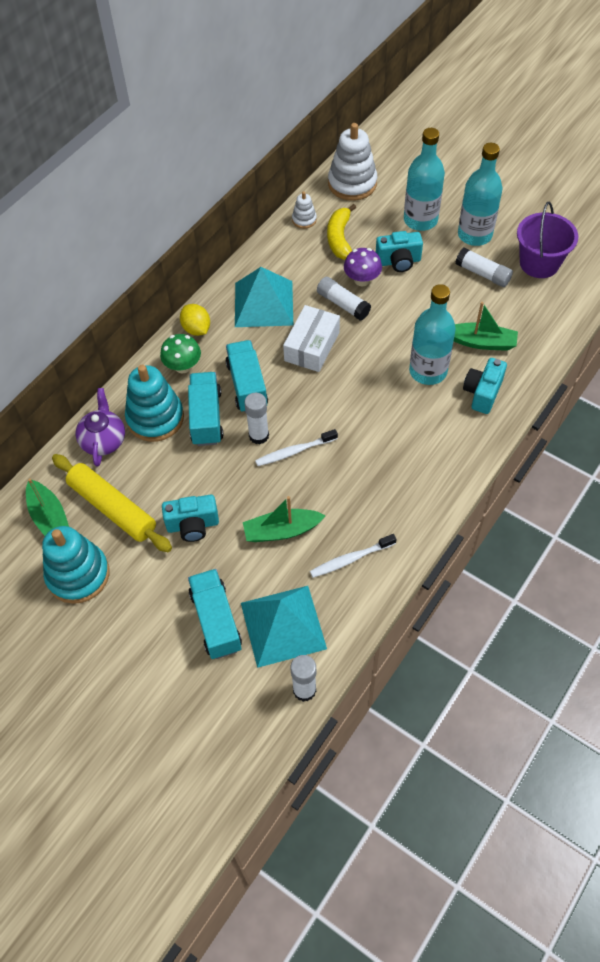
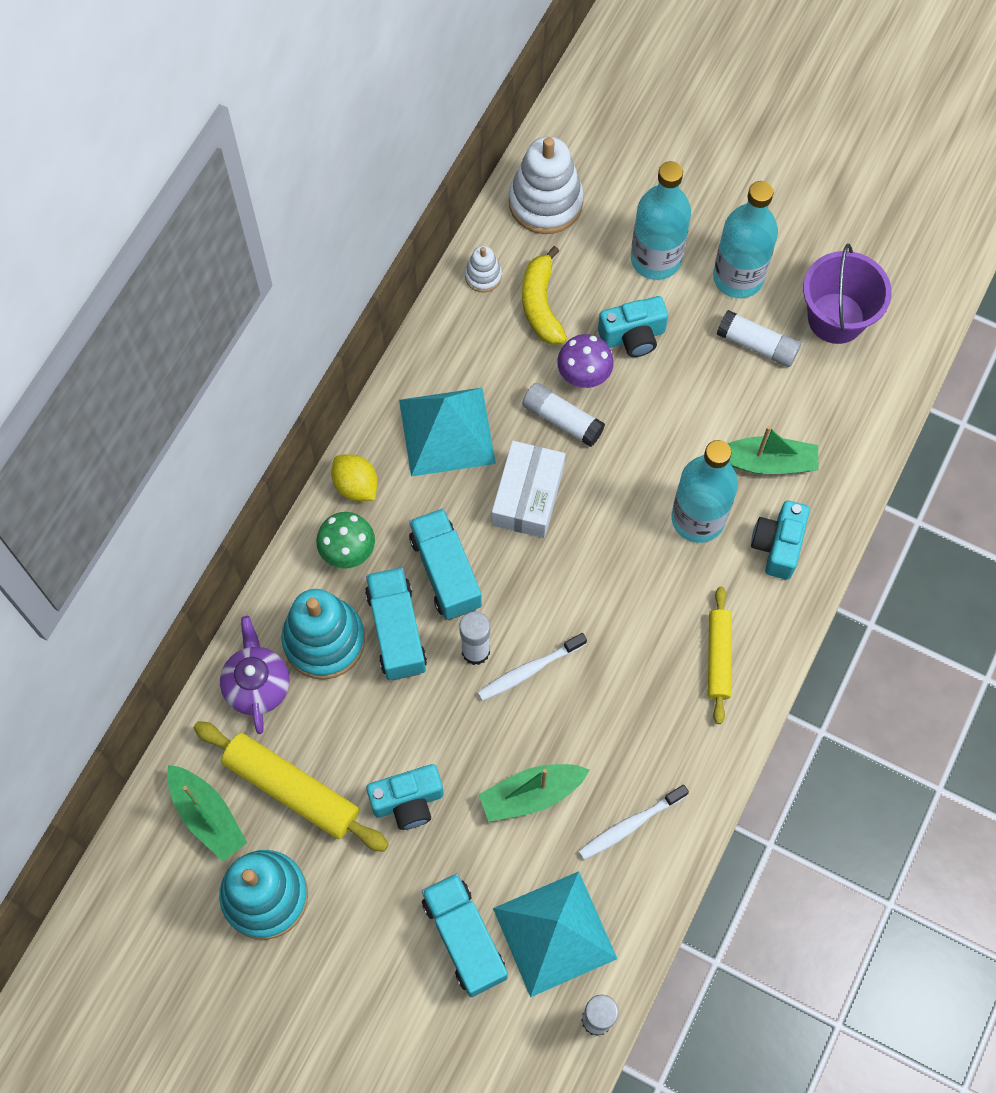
camera: 10 degrees left, 10 degrees up
(430, 458) = (718, 657): none -> yellow rolling pin

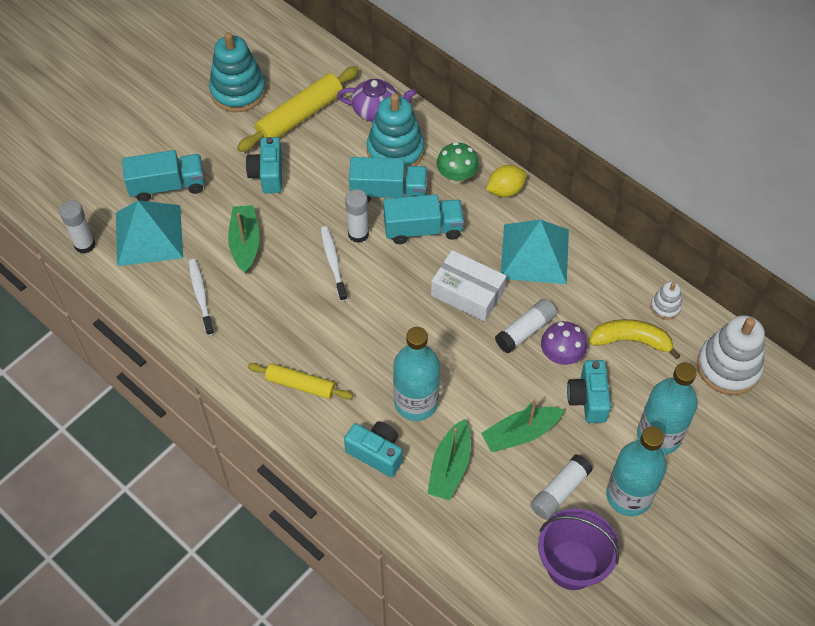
camera: 105 degrees right, 10 degrees down
(207, 816) = (299, 72): green boat -> green boat (520, 433)

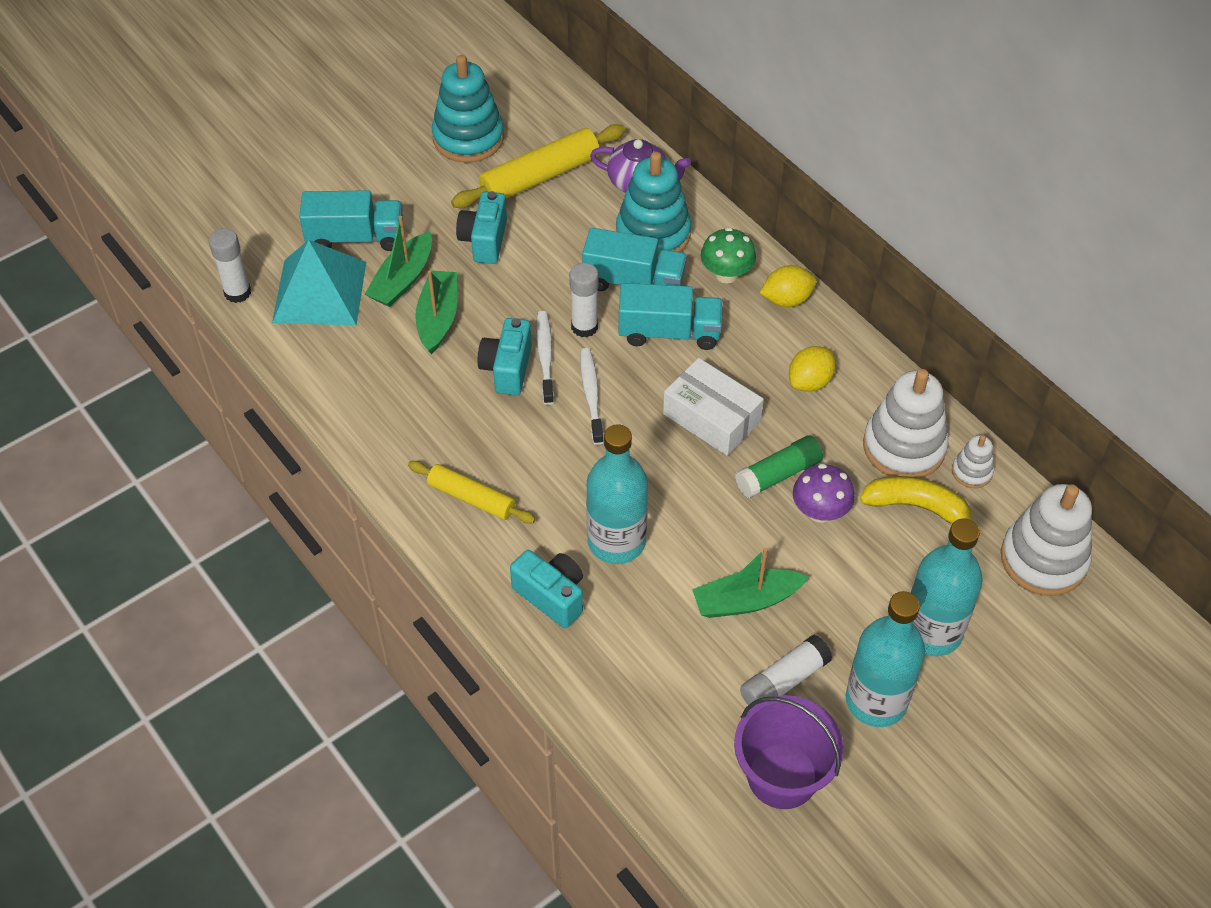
camera: 10 degrees right, 5 degrees down
(201, 296) = (368, 373): white toothbrush -> white toothbrush (591, 395)
(450, 467) = (644, 628): green boat -> green boat (402, 280)
(525, 331) = (778, 474): white glue stick -> green glue stick
(535, 253) = (810, 382): turquoise pyramid -> yellow lemon
(588, 399) = (845, 571): turquoise camera -> turquoise camera (507, 368)
(613, 295) = (904, 447): none -> white stacking toy

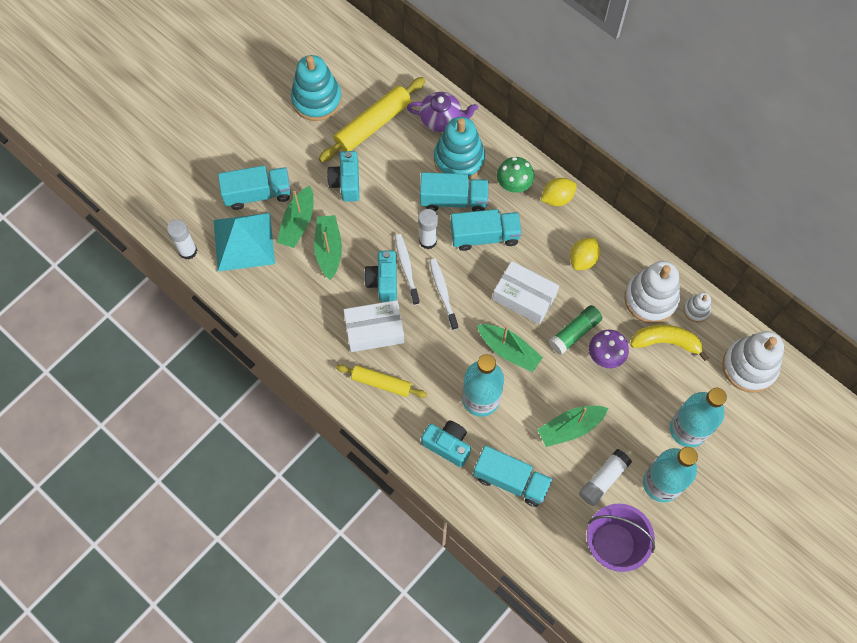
camera: 10 degrees left, 15 degrees up
(478, 428) = (374, 330): none -> white box
(638, 659) = (511, 480): none -> turquoise truck
(673, 483) = (509, 350): none -> green boat

